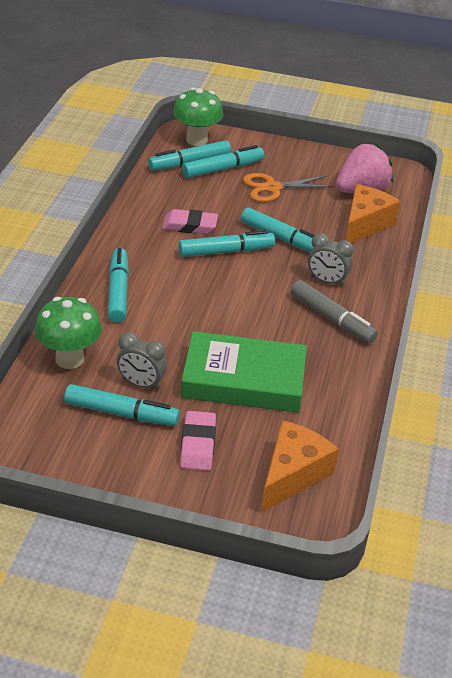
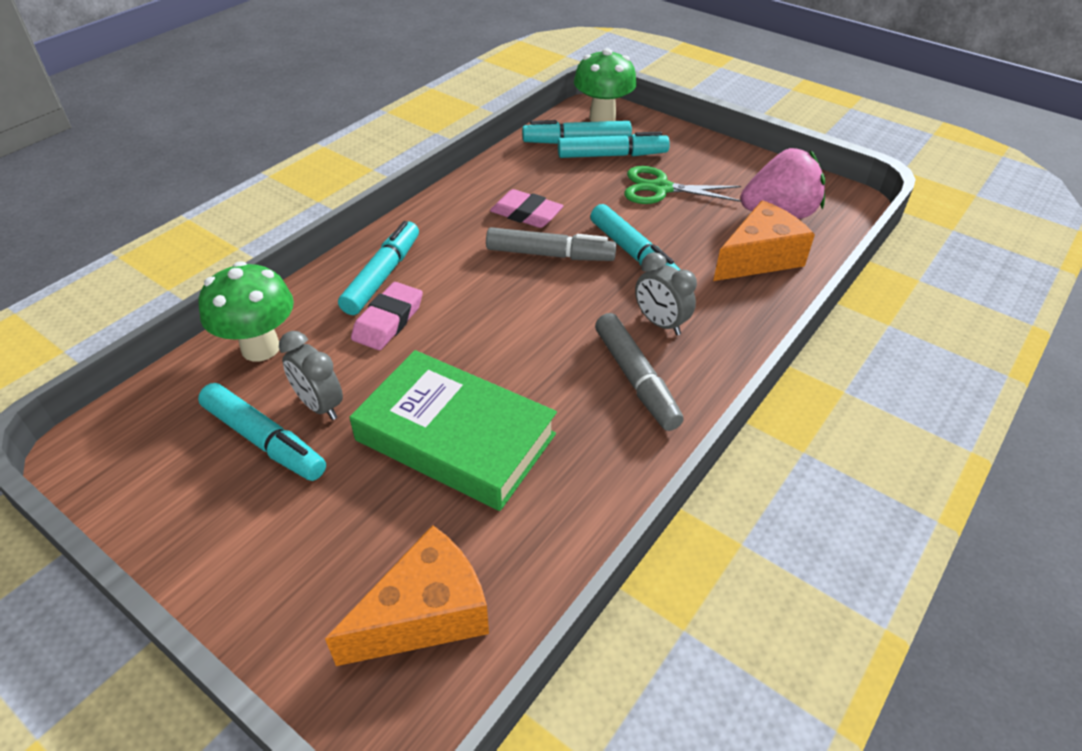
camera: 25 degrees right, 5 degrees up
(198, 444) = (327, 519): pink eraser -> pink eraser (388, 321)
(226, 251) = (550, 254): turquoise marker -> grey marker
(272, 188) = (661, 188): orange scissors -> green scissors

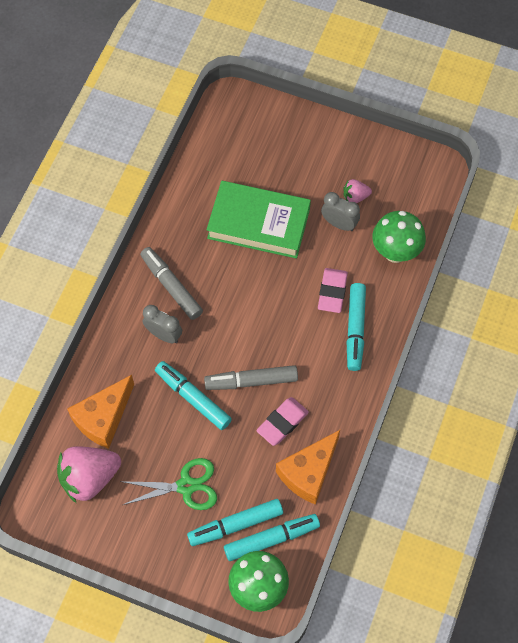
camera: 165 degrees right, 20 degrees up
(264, 440) = (355, 197): turquoise marker -> pink strawberry
(425, 614) = (237, 138): orange cheese -> orange cheese (308, 472)
(526, 214) = (282, 423): pink eraser -> pink eraser turned 60 degrees counterclockwise

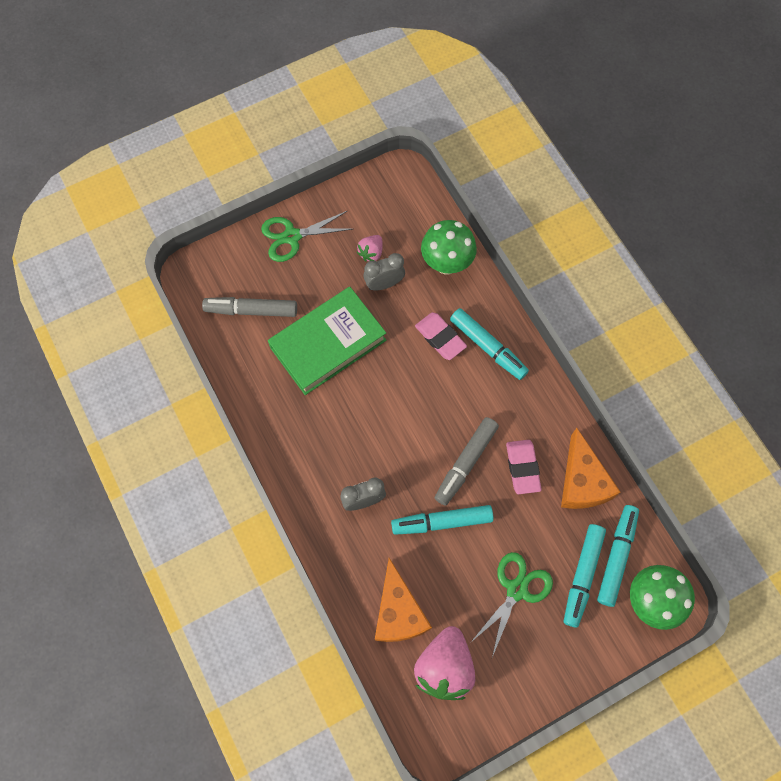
camera: 50 degrees left, 5 degrees up
(171, 286) = (324, 459): grey marker -> grey marker (251, 310)
(318, 138) = (292, 236): none -> green scissors

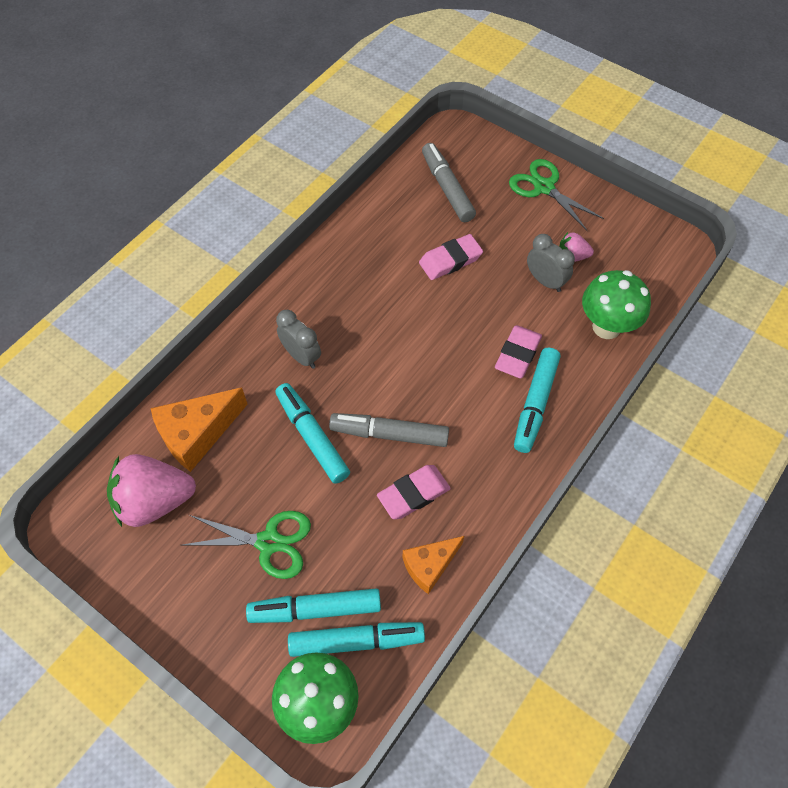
camera: 65 degrees right, 10 degrees down
(328, 343) = (450, 260): green book -> pink eraser
(582, 482) = (430, 566): orange cheese -> orange cheese, size x0.64

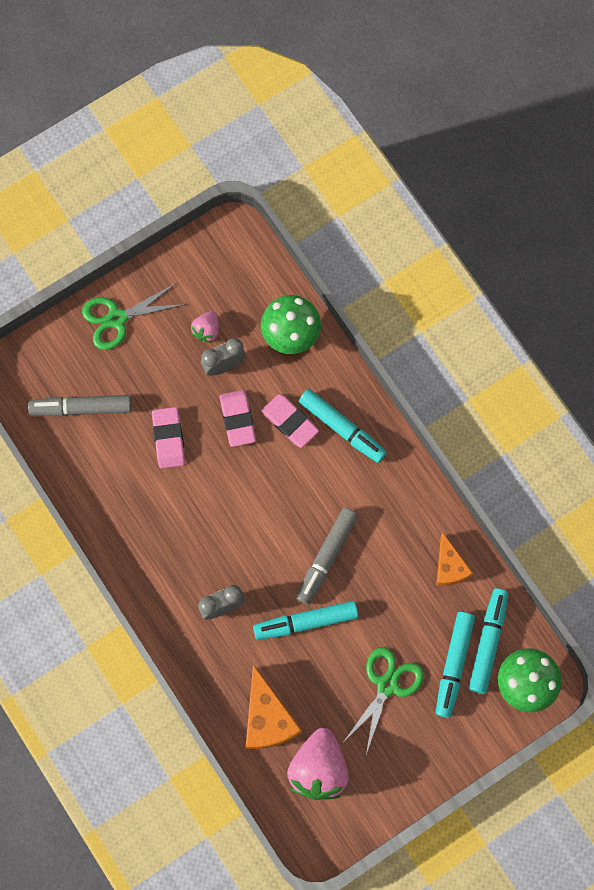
camera: 70 degrees left, 15 degrees up
(413, 494) = (386, 557): pink eraser -> pink eraser (237, 419)

